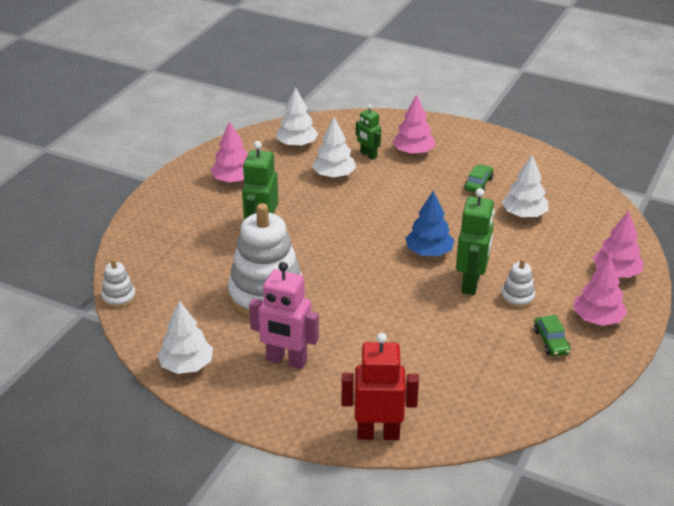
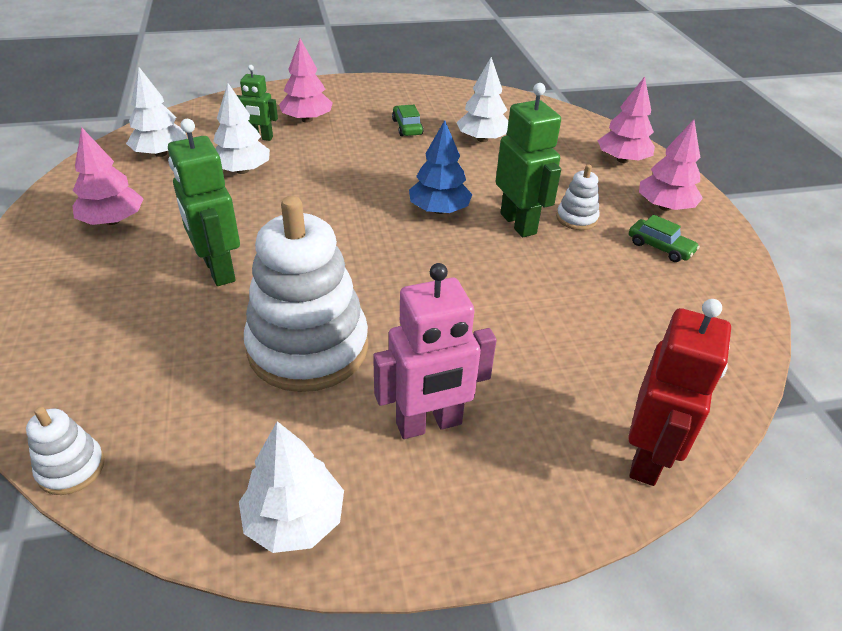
camera: 40 degrees left, 5 degrees up
(378, 433) = (647, 457): red robot -> red robot turned 150 degrees clockwise

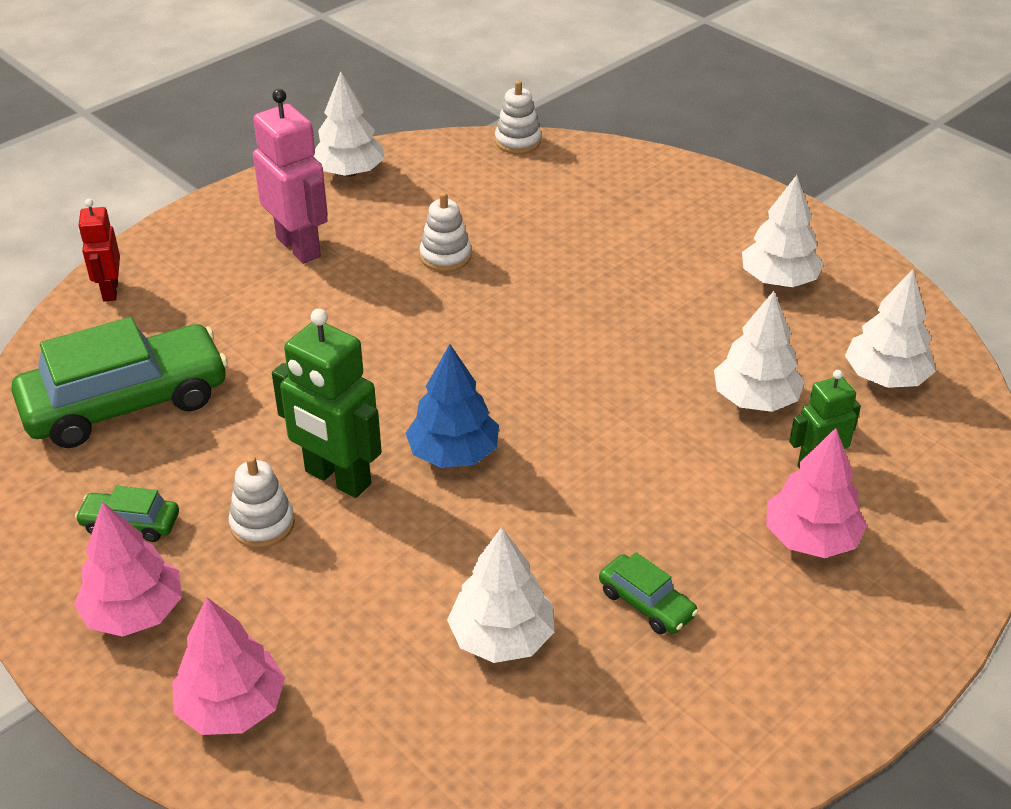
camera: 150 degrees right, 0 degrees up
(113, 221) = (779, 280): pink tree -> white tree
(218, 270) = (605, 281): green robot -> none
(308, 348) = (445, 256): white stacking toy -> white stacking toy, size x0.44
(429, 424) = (299, 247): pink robot -> pink robot turned 105 degrees clockwise
(647, 457) = (110, 291): red robot -> red robot, size x0.59
(650, 327) = (126, 403): none -> green car

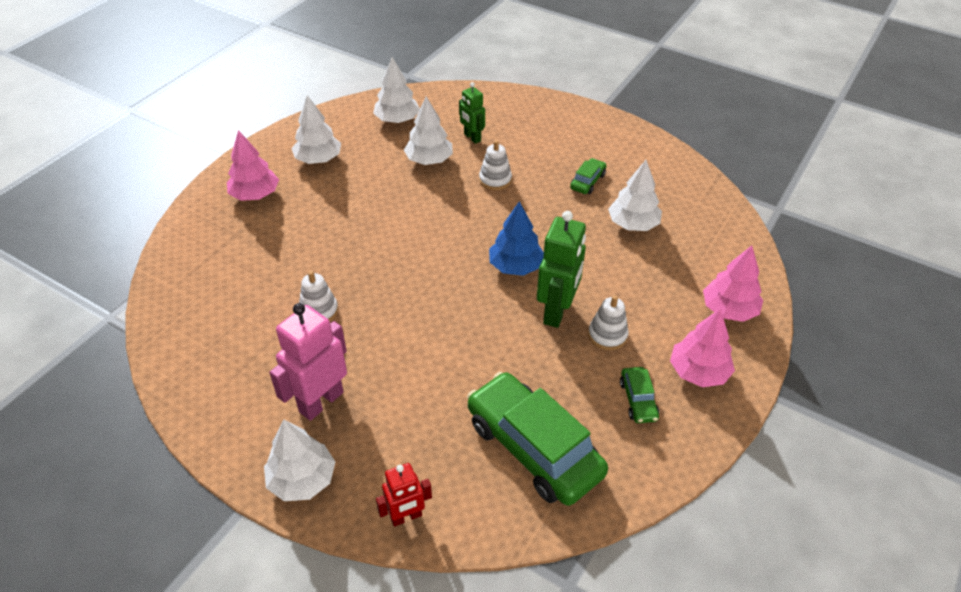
camera: 105 degrees left, 5 degrees up
(349, 172) = (205, 399): white tree -> white tree (302, 479)
(518, 141) = (154, 301): white stacking toy -> white stacking toy (495, 180)
(811, 538) = (522, 137): pink tree -> pink tree (255, 195)

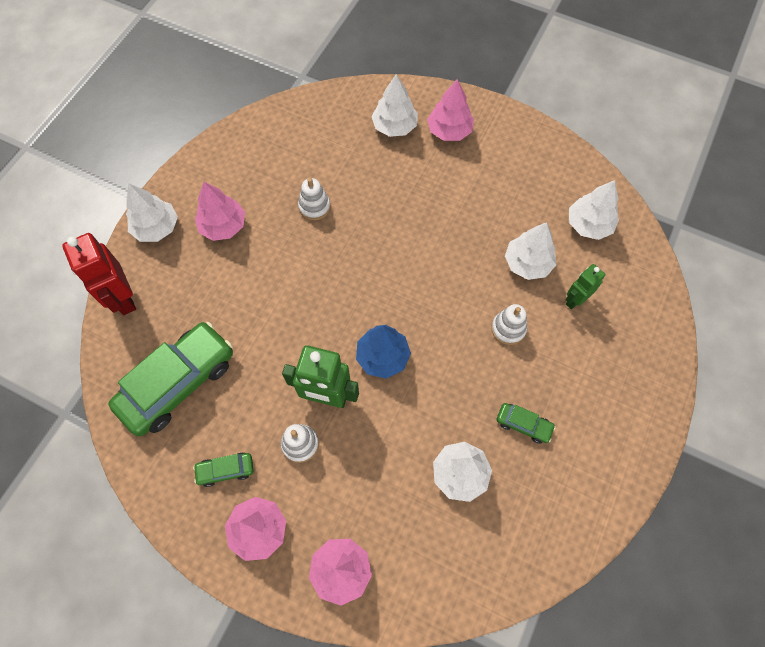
camera: 85 degrees right, 20 degrees up
(318, 159) = (509, 168): white tree -> white tree (394, 126)
(321, 402) = (223, 226): pink robot -> pink tree
(406, 517) = (123, 298): red robot -> red robot, size x1.68

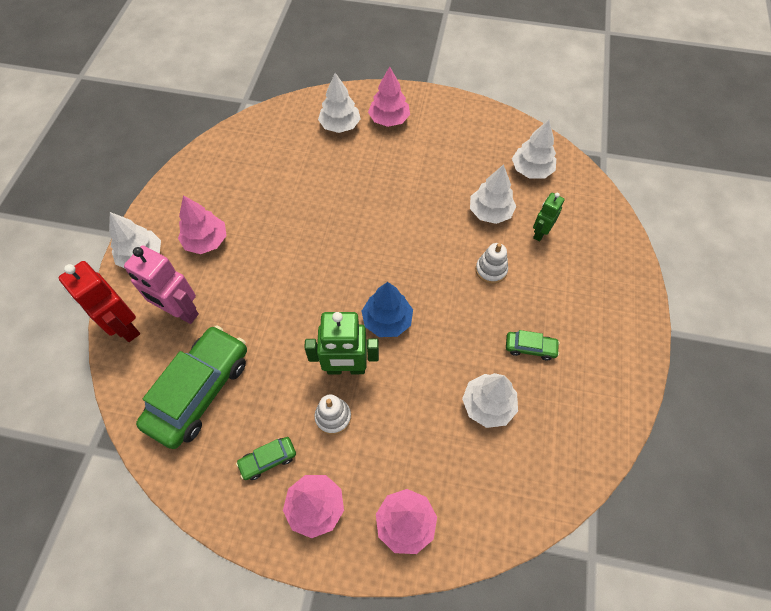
camera: 15 degrees left, 5 degrees down
(180, 296) = (180, 312): none -> pink robot
(314, 207) = (287, 206): white stacking toy -> none

